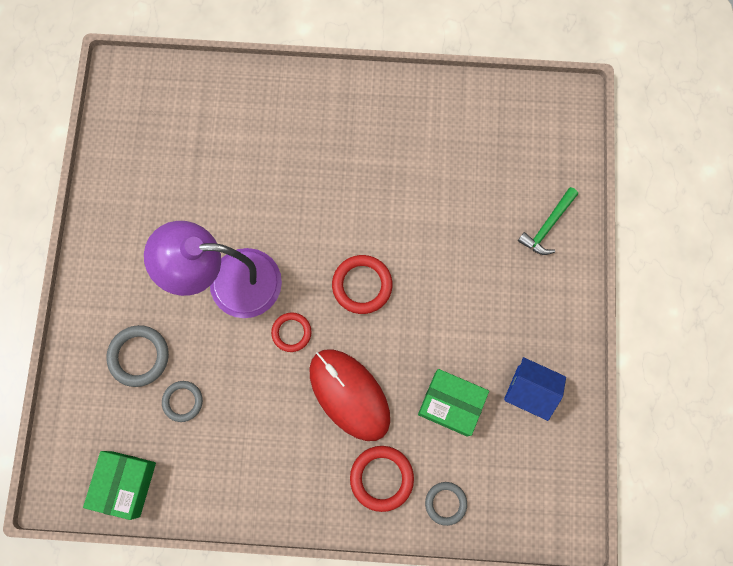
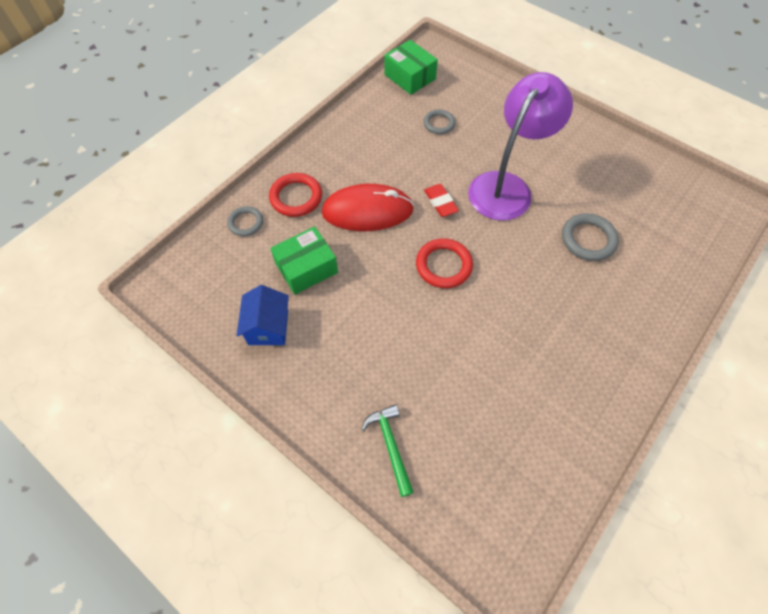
camera: 125 degrees right, 15 degrees down
(139, 356) = (487, 117): grey ring -> grey ring (588, 239)
(291, 332) = (440, 202): red ring -> red eraser
(529, 391) = (268, 327): blue house -> blue house turned 60 degrees counterclockwise

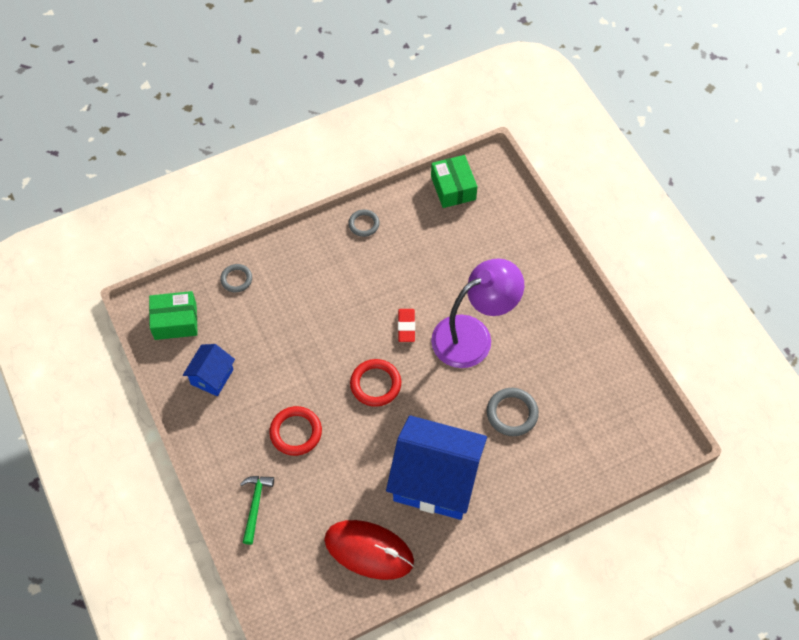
camera: 25 degrees right, 0 degrees up
(296, 197) = (288, 272): red ring -> red ring (296, 432)
(306, 268) = (265, 340): green box -> green box (175, 321)
(367, 211) = (340, 309): red mouse -> red mouse (369, 550)
(439, 124) = (451, 249): grey ring -> grey ring (364, 224)
(561, 333) = (435, 480): none -> blue house

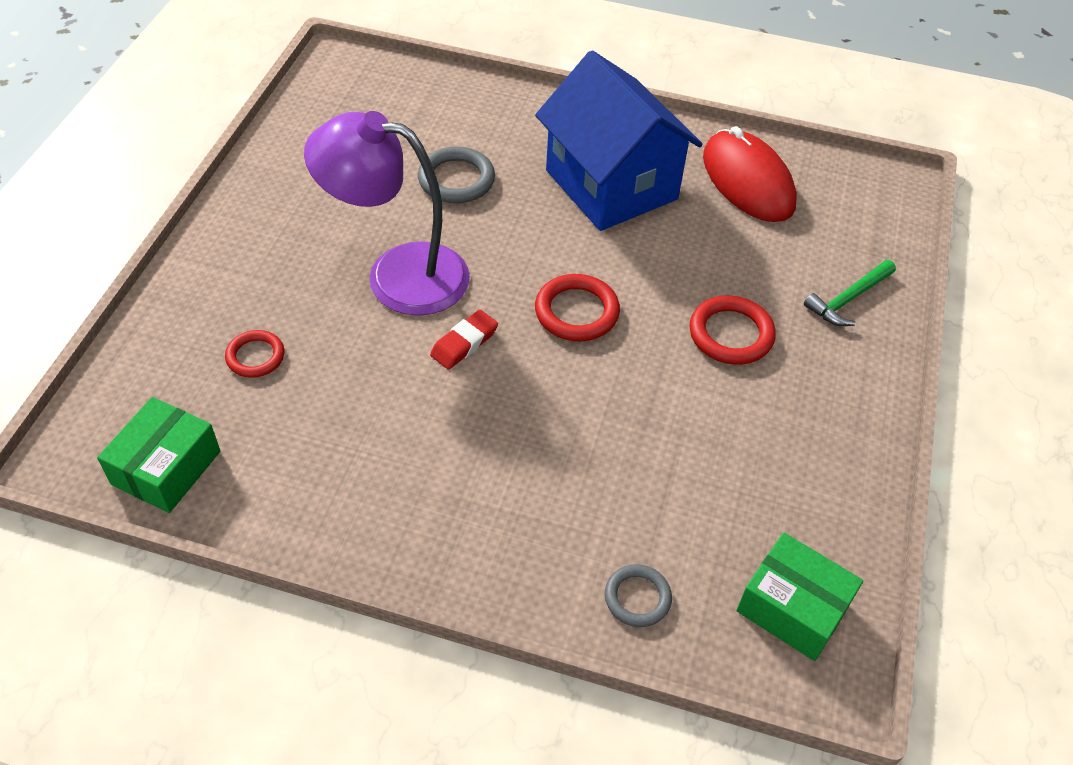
camera: 140 degrees left, 10 degrees down
(212, 377) = (793, 480): blue house -> none
(364, 224) = (355, 523): grey ring -> none
(480, 251) = (255, 356): none -> red ring

